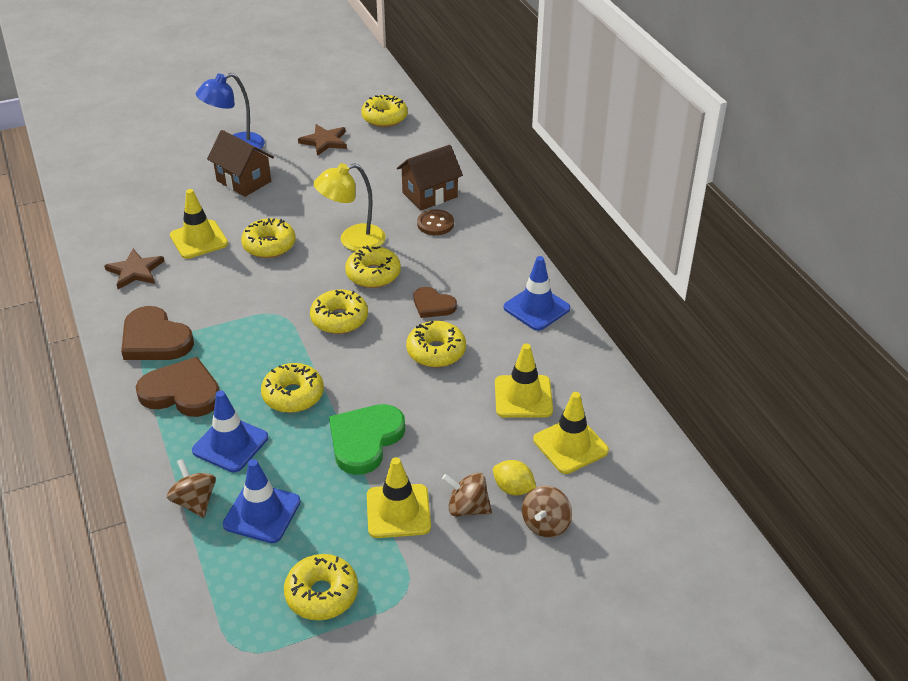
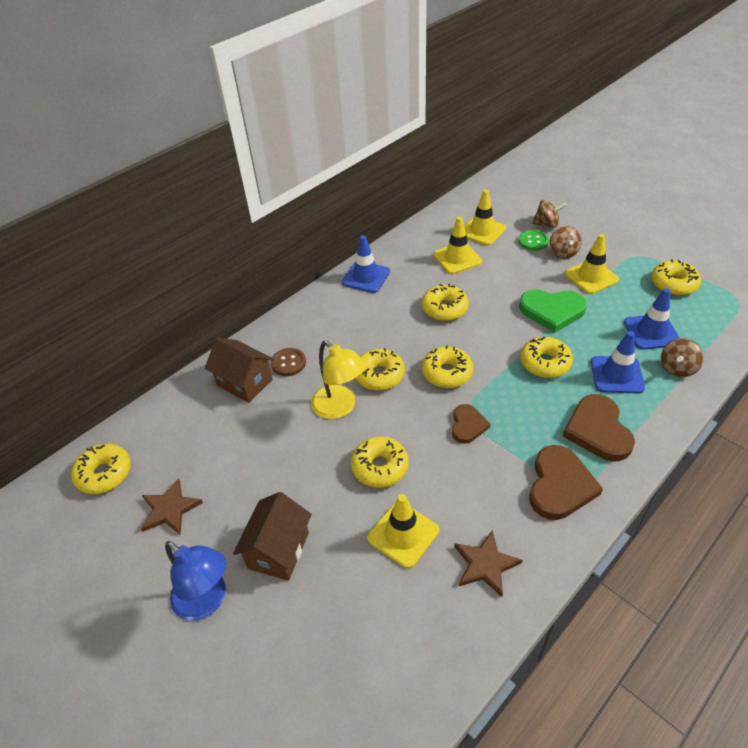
camera: 110 degrees left, 5 degrees up
(433, 305) = (395, 327): brown heart -> brown heart (468, 425)
(513, 488) = (533, 241): yellow lemon -> green button

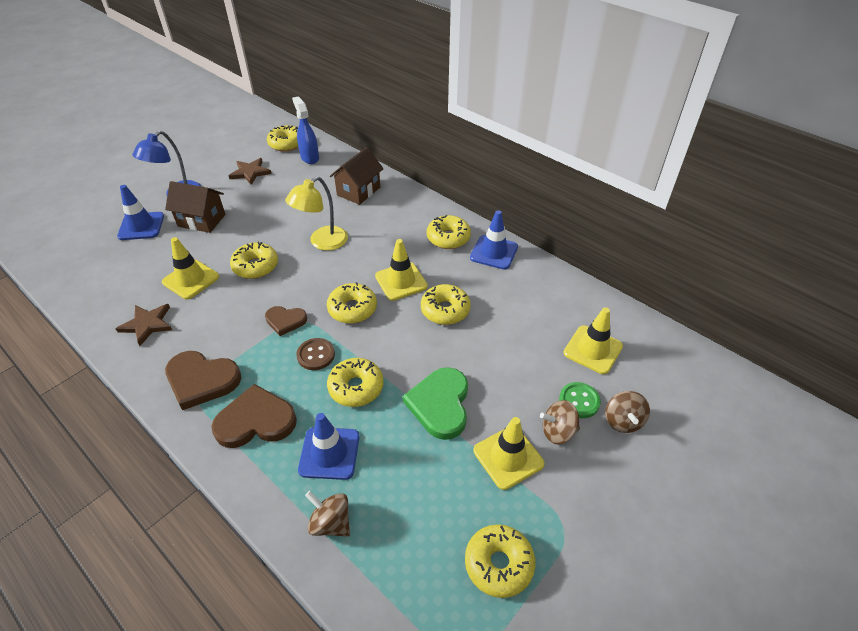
camera: 85 degrees right, 0 degrees up
(152, 441) = (309, 157): none -> blue spray bottle
(288, 363) = (377, 211): brown button -> brown button (316, 355)
(379, 375) = (356, 264): yellow donut -> yellow donut (448, 238)
(457, 258) = (533, 323): yellow traffic cone -> yellow traffic cone (401, 281)
(651, 332) = (398, 508): blue traffic cone -> blue traffic cone (141, 226)

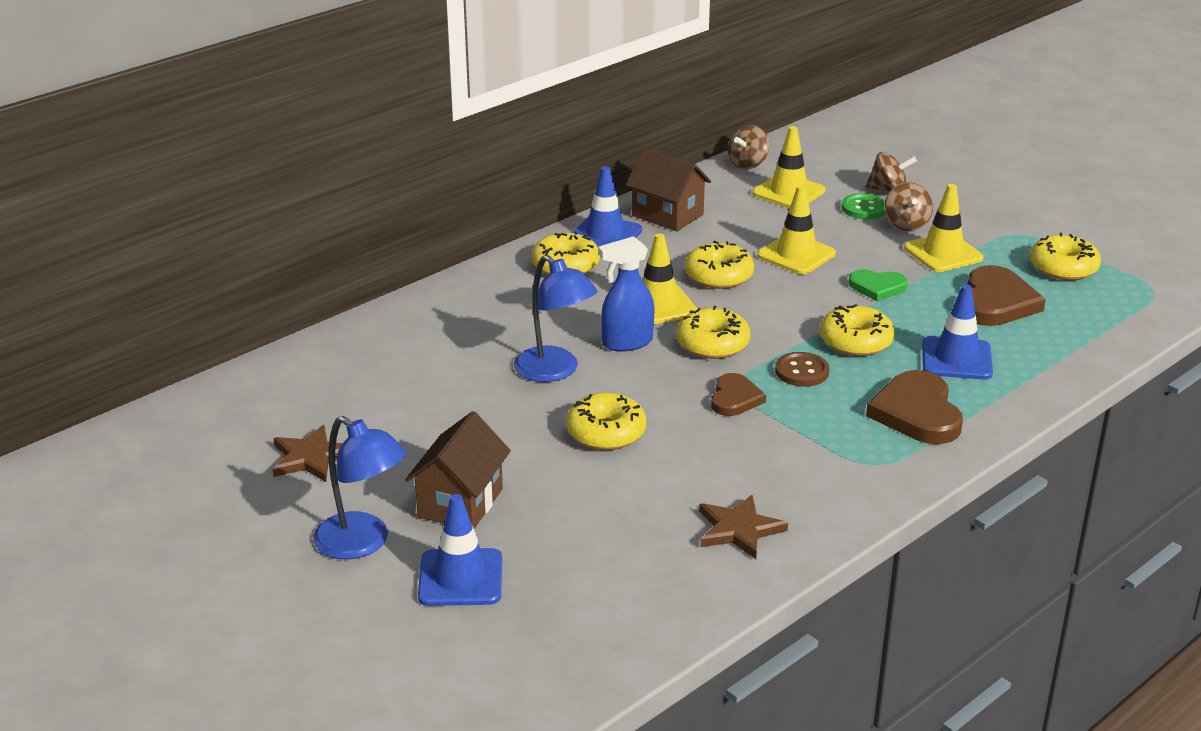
camera: 85 degrees left, 15 degrees down
(191, 279) = (631, 497): yellow traffic cone -> yellow traffic cone (796, 255)
(202, 380) = (853, 463): brown heart -> brown heart (996, 302)
(286, 144) = (218, 419): yellow donut -> none
(309, 157) = (284, 390): blue spray bottle -> blue spray bottle (626, 343)
(322, 242) = (555, 371): yellow lamp -> blue lamp
(331, 523) = (1044, 357): brown spinning top -> brown spinning top (747, 164)
(358, 191) = (418, 338): brown house -> brown house (667, 215)
(440, 404) = (877, 287): green heart -> green heart, size x0.60

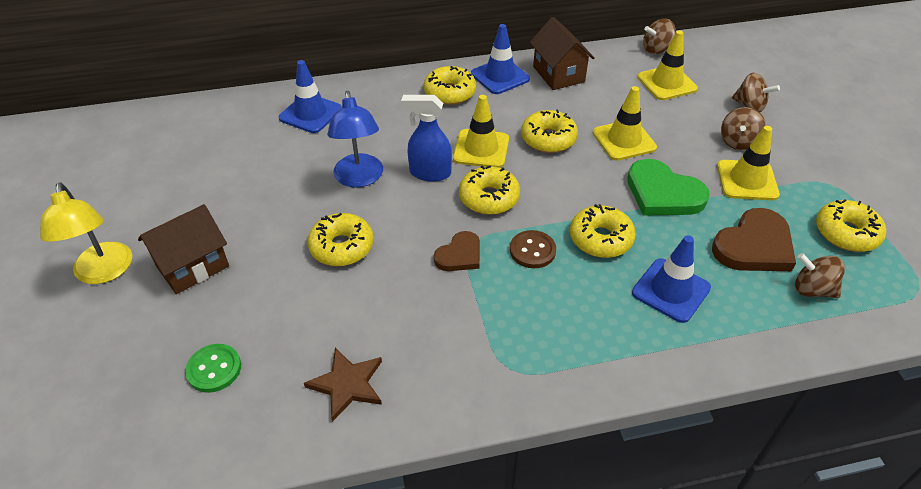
camera: 30 degrees right, 15 degrees up
(311, 458) = (148, 187): brown star -> none
(362, 543) = (104, 272): blue lamp -> yellow lamp
(460, 578) = (128, 333): blue traffic cone -> blue traffic cone (310, 113)
(864, 208) = (715, 116): green button -> green button (214, 369)
(877, 287) = (663, 193): green heart -> green heart, size x1.67
(917, 413) = (590, 332): brown heart -> none
(1071, 318) = (812, 289): none -> brown spinning top

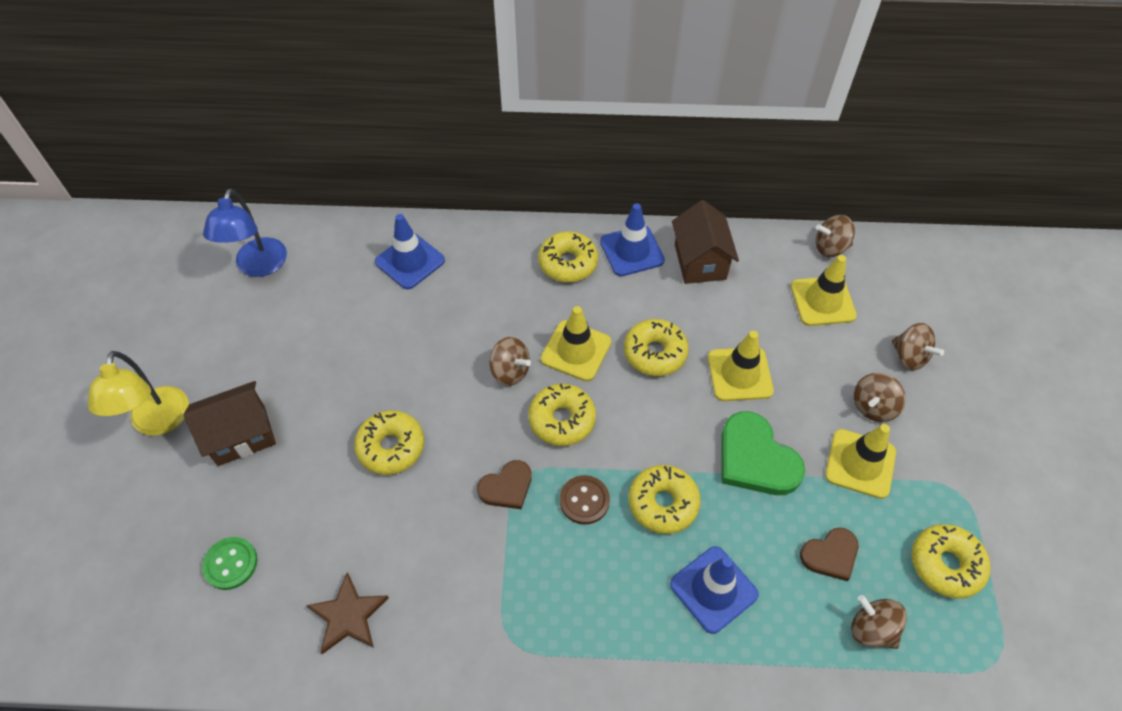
camera: 15 degrees right, 10 degrees up
(359, 178) = (435, 362): blue lamp -> blue lamp (258, 266)
(429, 173) = (510, 371): blue spray bottle -> brown spinning top
(754, 246) = (830, 555): brown heart -> brown heart, size x0.60

